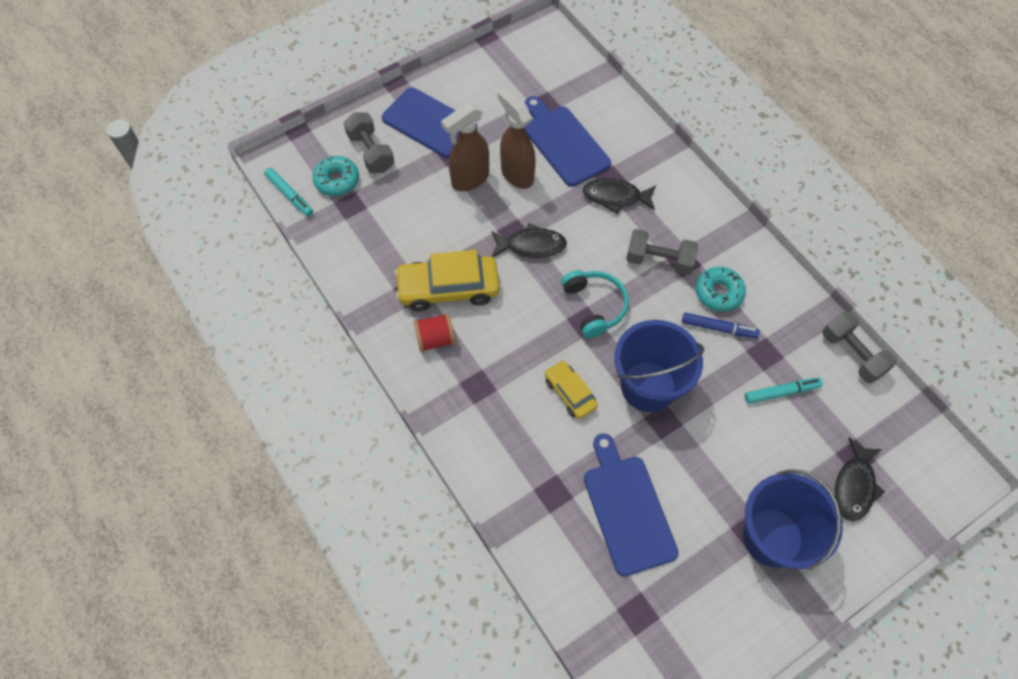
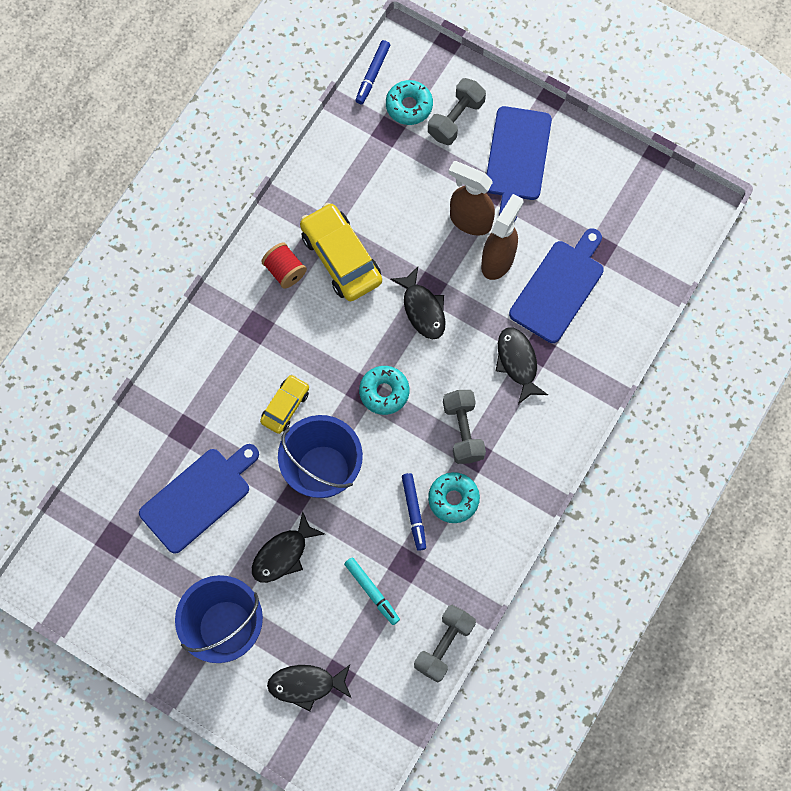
camera: 65 degrees right, 10 degrees up
(290, 195) = (372, 75): turquoise marker -> blue marker
(594, 306) = (384, 392): turquoise headphones -> turquoise donut
(716, 454) = (283, 554): none -> black fish

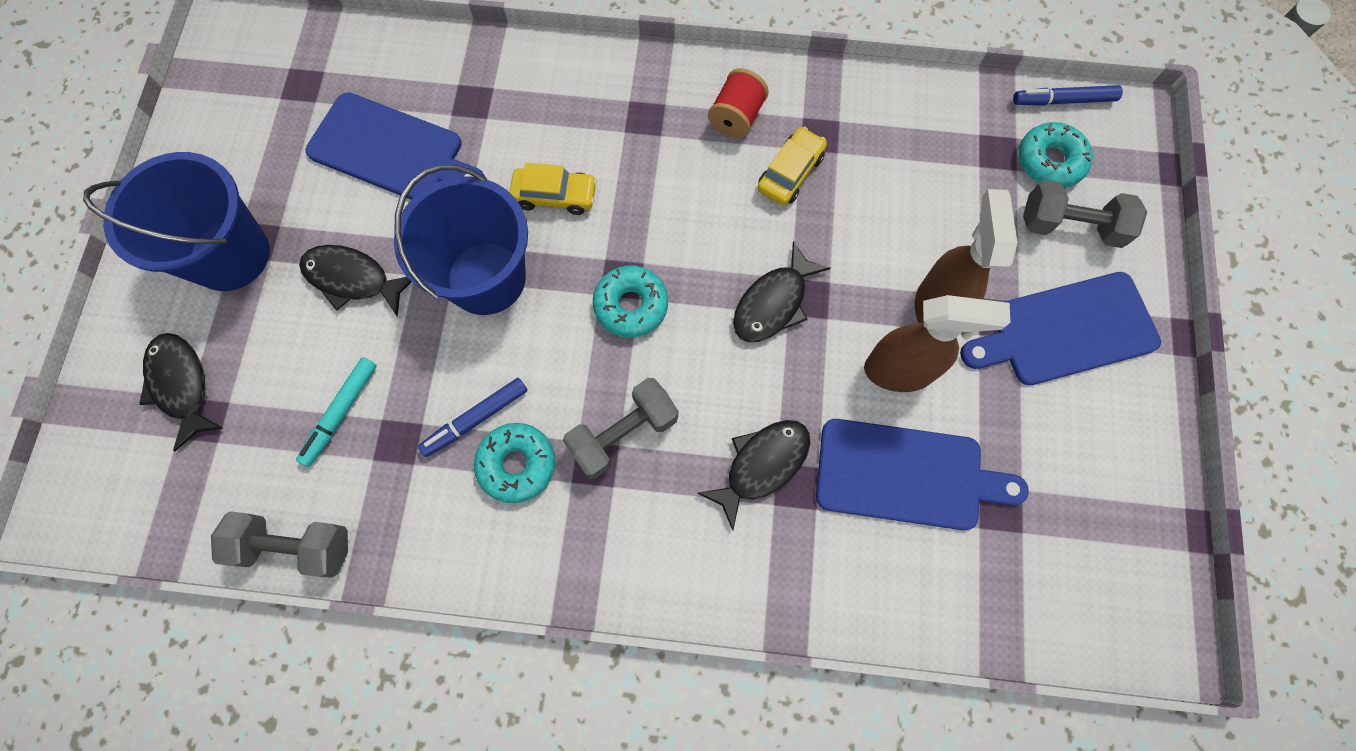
camera: 65 degrees right, 0 degrees up
(341, 258) = (790, 173): yellow car -> yellow car, size x0.57

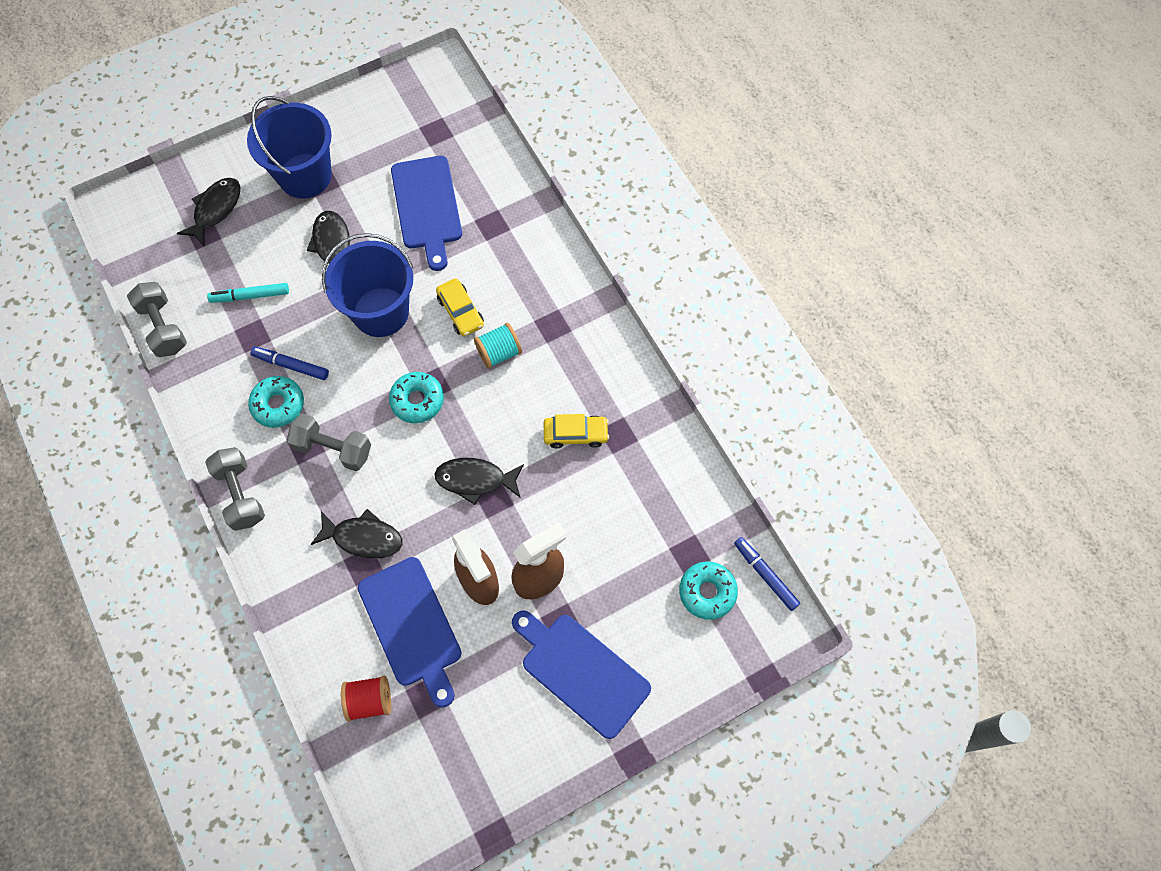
camera: 55 degrees right, 5 degrees down
(636, 188) = (499, 353): none -> turquoise spool
(736, 117) = (593, 377): red spool -> red spool (370, 700)
(1070, 226) = (665, 633): grey dumbbell -> grey dumbbell (241, 494)

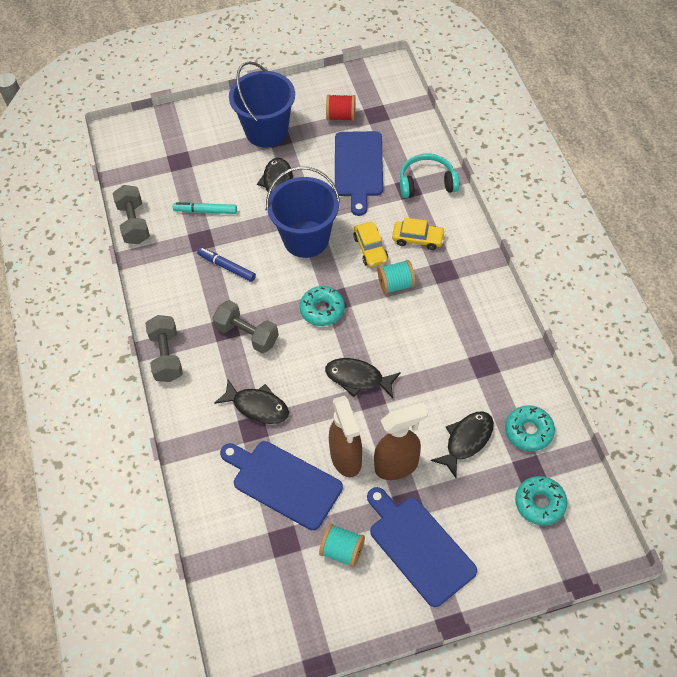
camera: 15 degrees right, 10 degrees down
(215, 210) = (192, 145): black fish -> black fish (466, 441)
(278, 405) = (210, 294): turquoise donut -> turquoise donut (528, 431)
(370, 700) = (237, 534): red spool -> red spool (341, 116)
(412, 626) = (283, 483): blue cutting board -> blue cutting board turned 135 degrees clockwise
(495, 694) = (342, 551): none -> turquoise spool
(513, 214) = (427, 183): none -> turquoise headphones
(575, 434) = (448, 357): yellow car -> yellow car (418, 239)
(765, 575) = (593, 499): blue marker -> none

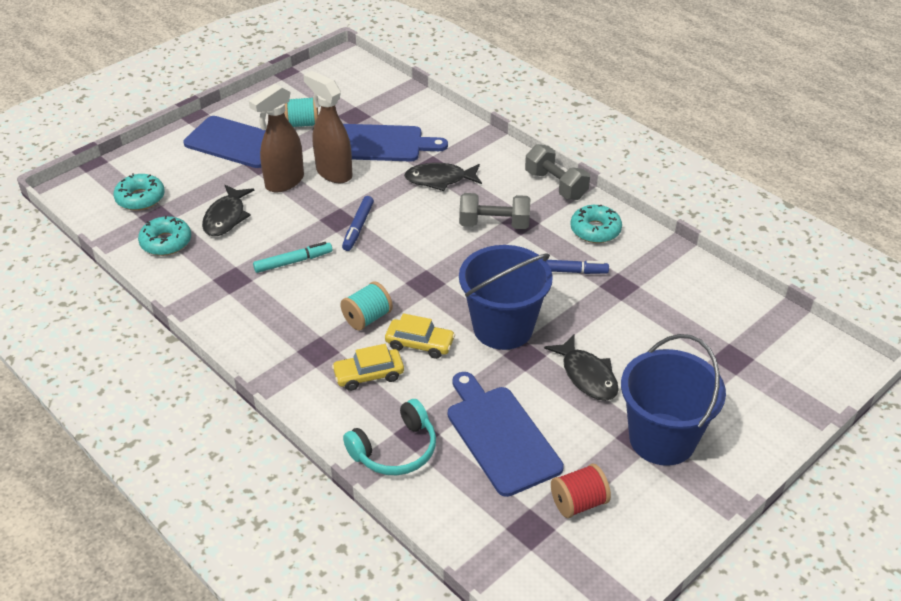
camera: 150 degrees right, 15 degrees down
(134, 223) = (708, 275): grey dumbbell -> none
(205, 211) = (643, 315): turquoise marker -> turquoise marker (293, 262)
(322, 310) = (433, 269): turquoise donut -> turquoise donut (595, 230)
(358, 378) = (358, 227): black fish -> blue marker
(370, 249) = (420, 344): yellow car -> yellow car turned 150 degrees clockwise

